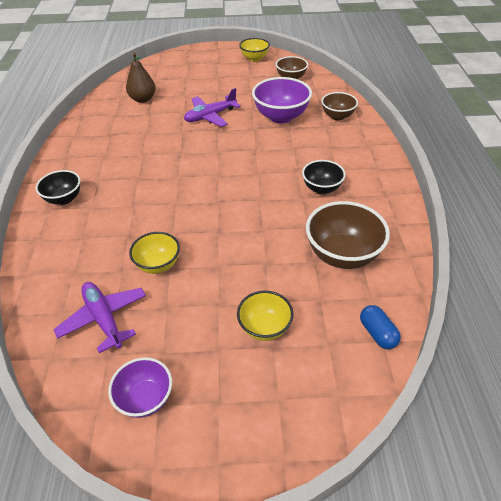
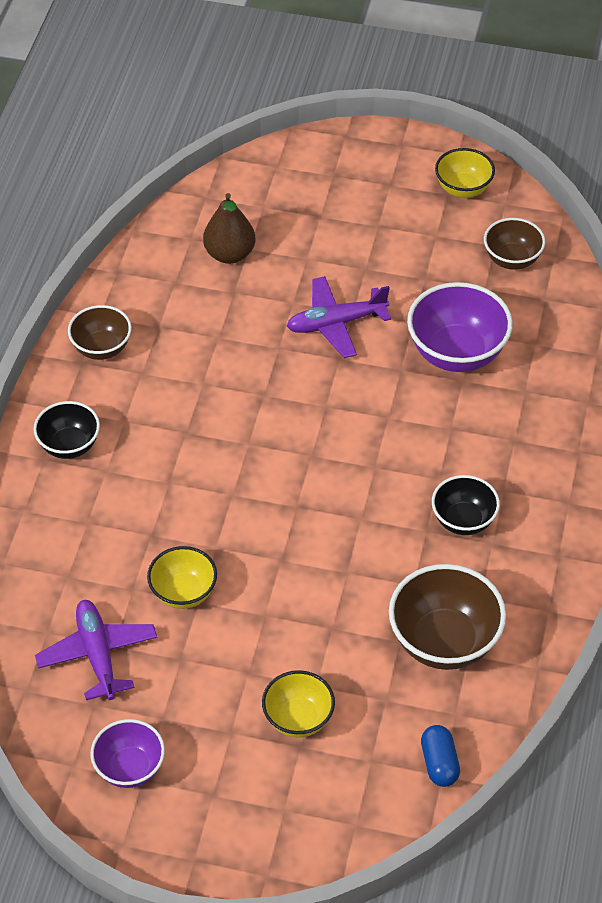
camera: 15 degrees right, 5 degrees up
(337, 116) = (556, 375): brown bowl -> brown bowl (102, 348)

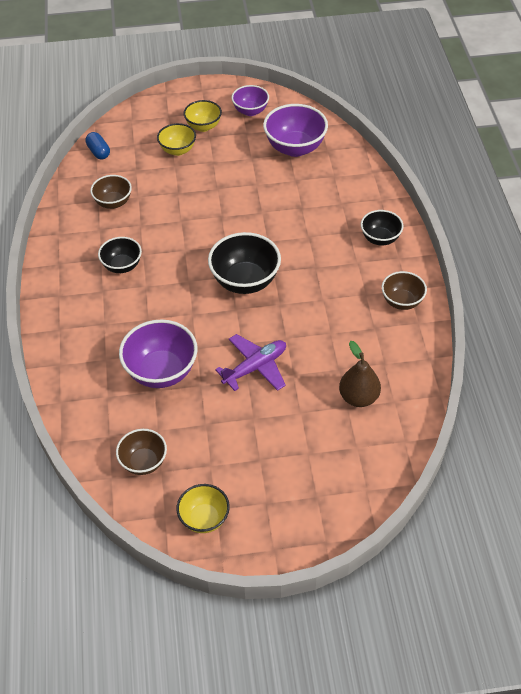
camera: 160 degrees right, 0 degrees up
(97, 655) = (295, 148): purple plane -> purple bowl
(183, 593) = (267, 186): yellow bowl -> yellow bowl (203, 126)
(295, 441) = (245, 281): none -> black bowl
(444, 642) = (113, 203): brown bowl -> brown bowl, size x0.61

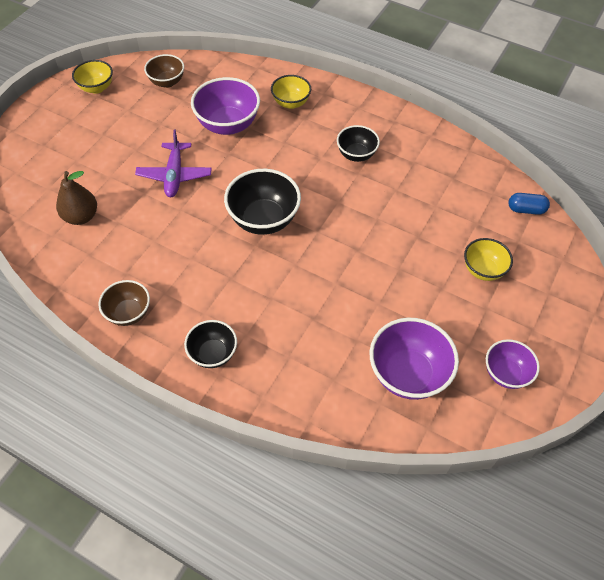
camera: 125 degrees right, 5 degrees up
(113, 203) = (441, 186): brown bowl -> none
(203, 126) = (508, 313): yellow bowl -> yellow bowl (291, 103)

